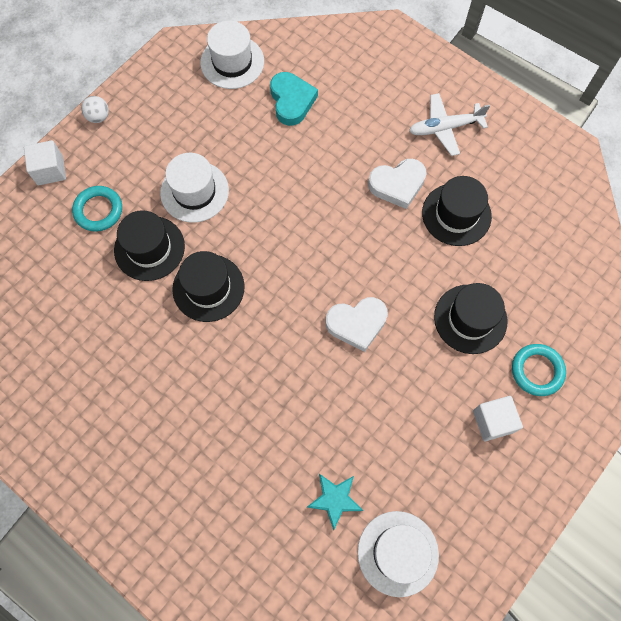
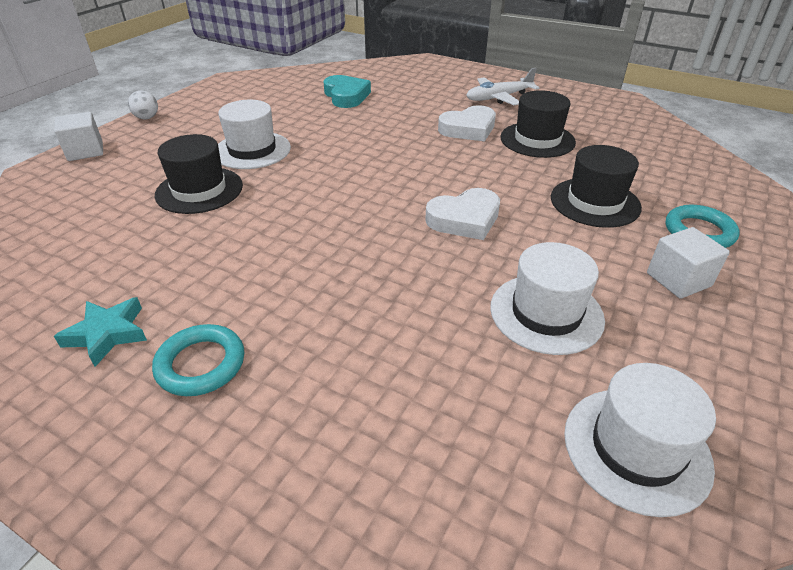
camera: 10 degrees left, 30 degrees down
(98, 210) = (139, 171): turquoise ring -> turquoise ring (201, 364)
(208, 288) = (274, 211): black hat -> none
(232, 62) = (284, 83): white hat -> white hat (546, 313)
(335, 499) = (503, 392): turquoise star -> turquoise star (107, 334)

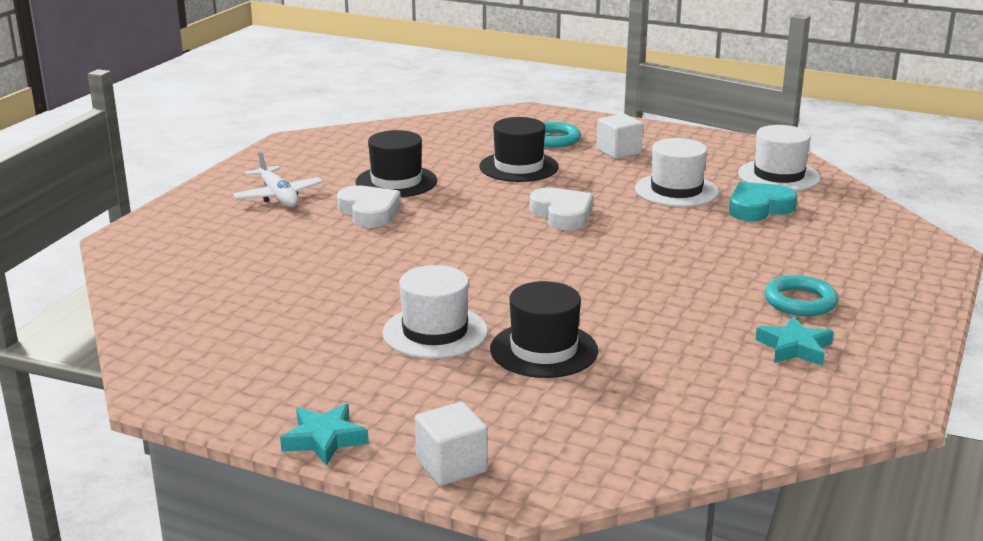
camera: 95 degrees left, 15 degrees down
(147, 118) = (324, 439): white ball -> turquoise star
(346, 96) = (256, 286): turquoise heart -> turquoise heart (759, 208)

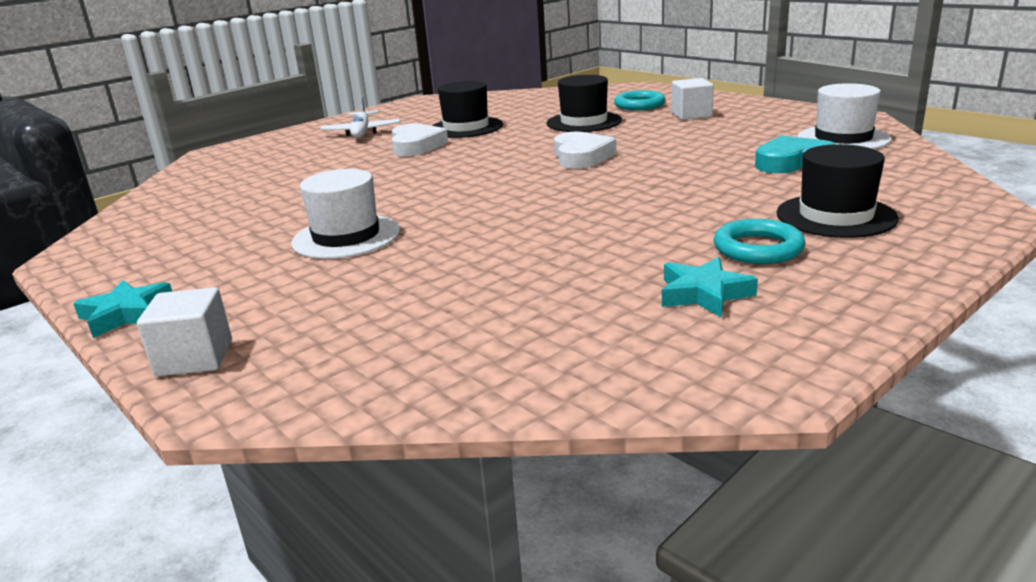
camera: 25 degrees right, 0 degrees up
(544, 350) = (424, 263): black hat -> black hat (835, 216)
(676, 190) = (717, 145): white hat -> none

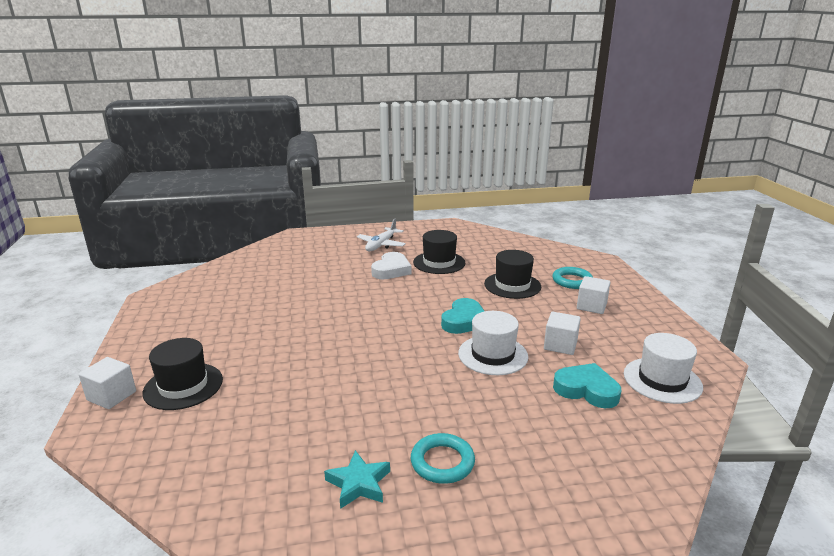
camera: 30 degrees right, 0 degrees up
(126, 314) = (125, 350): turquoise star -> none
(346, 237) = (265, 337): white hat -> white hat (493, 355)
(581, 157) = (464, 321): white heart -> turquoise heart
(712, 145) = (560, 345): none -> white cube
(835, 216) = (533, 459): black hat -> black hat (183, 386)

